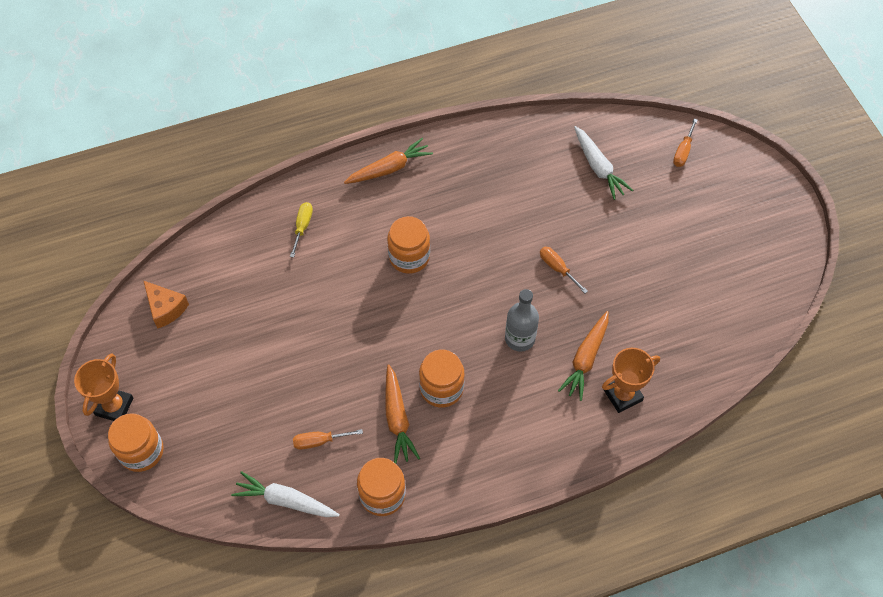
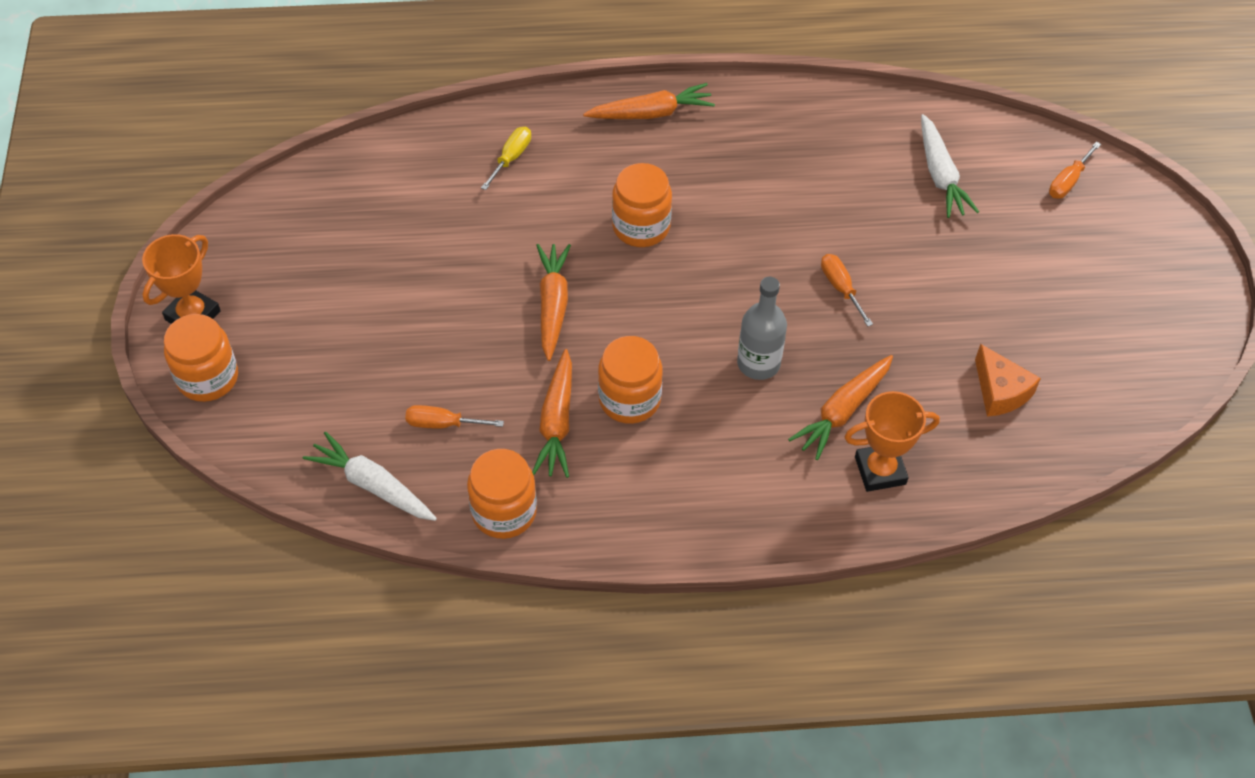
camera: 15 degrees right, 5 degrees down
(165, 308) = (299, 214): orange cheese -> orange cheese (1000, 391)
(367, 332) = (552, 305): none -> orange carrot

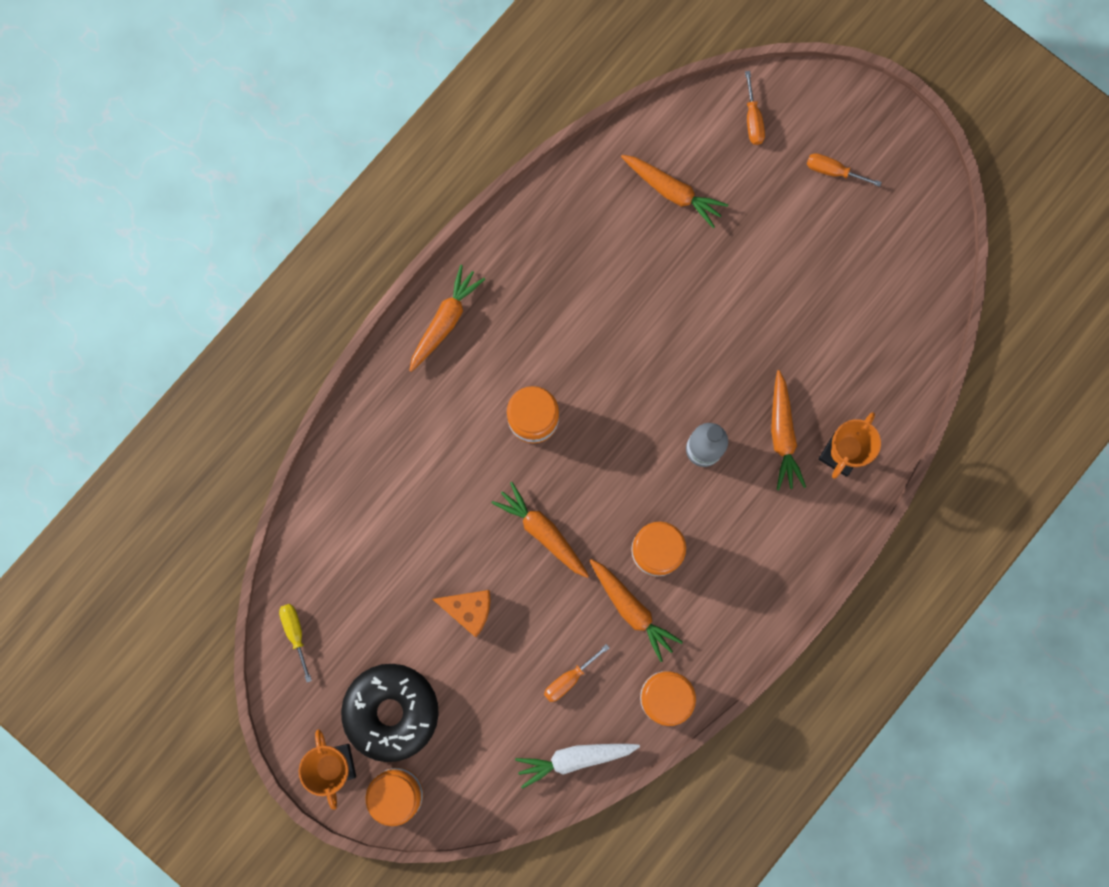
camera: 45 degrees left, 25 degrees up
(279, 319) = (391, 711): none -> black donut
(511, 158) = (396, 447): yellow screwdriver -> yellow screwdriver (295, 633)
(840, 288) = (697, 344): orange screwdriver -> orange screwdriver (833, 171)
(940, 175) = (672, 191): white carrot -> orange carrot
(1000, 391) = (855, 329): orange cheese -> orange cheese (468, 610)

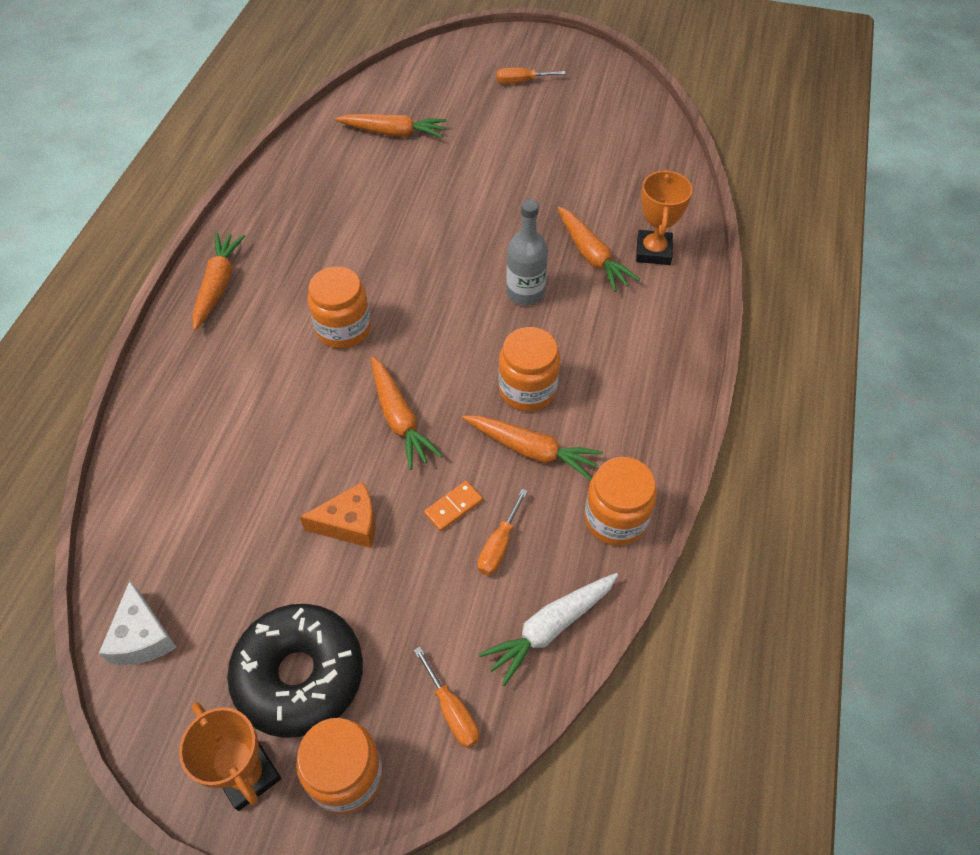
camera: 25 degrees left, 25 degrees down
(295, 633) = (142, 636): yellow screwdriver -> white cheese
(543, 532) = (399, 418): orange carrot -> orange carrot turned 135 degrees counterclockwise
(550, 631) = (453, 507): none -> orange domino
(752, 119) = (436, 73): orange screwdriver -> orange screwdriver (452, 711)

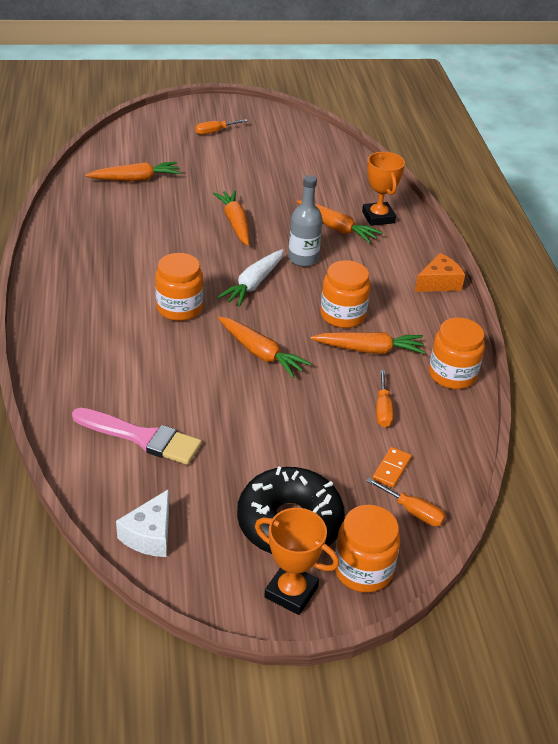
camera: 25 degrees left, 15 degrees down
(142, 636) = (149, 535): white cheese -> white cheese turned 60 degrees clockwise
(206, 499) = (142, 437): none -> pink brush
(218, 285) = (56, 301): orange carrot -> orange carrot (235, 223)
(350, 524) = (266, 424): orange cheese -> orange cheese (439, 283)
(453, 507) = (335, 396): orange domino -> orange domino (391, 469)
(550, 628) = (449, 446): white carrot -> white carrot (254, 284)

